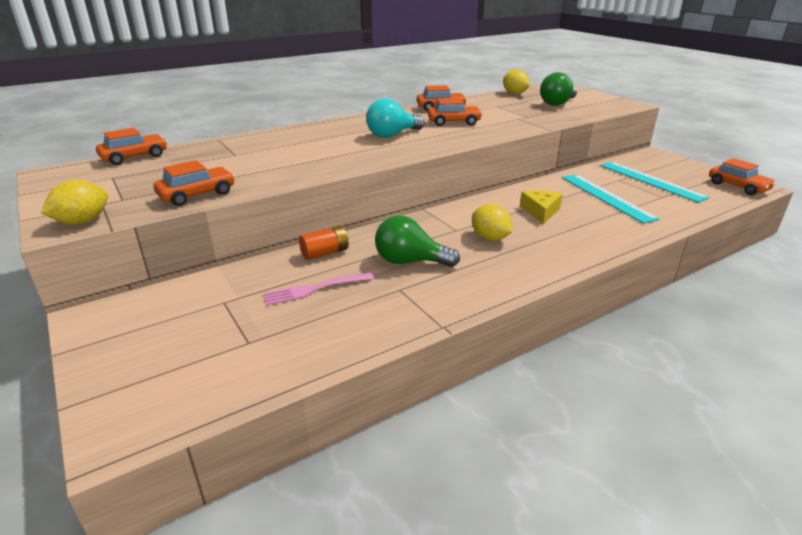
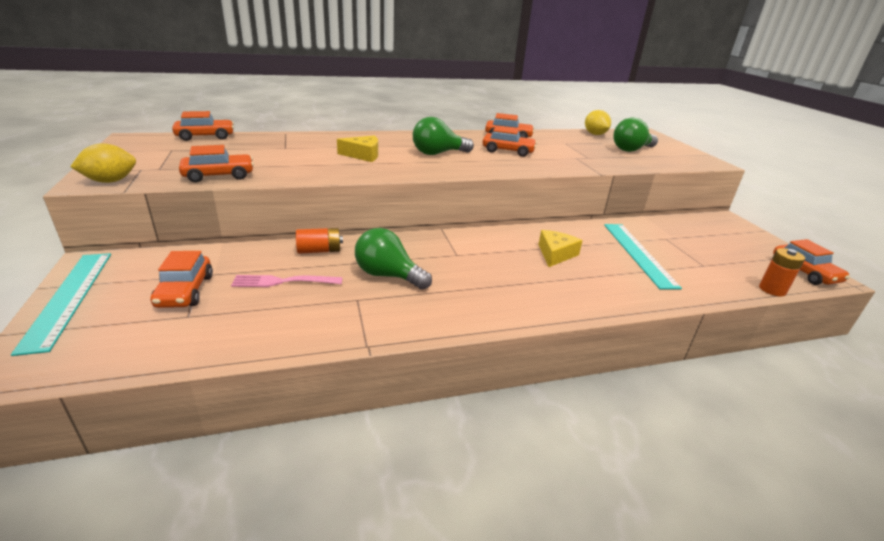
camera: 15 degrees right, 0 degrees up
(223, 320) = (185, 291): none -> orange car
(322, 148) = (363, 155): none -> yellow cheese
(392, 135) = (438, 153): turquoise light bulb -> green light bulb
(490, 238) = (483, 269): yellow lemon -> none
(651, 181) = (702, 246): turquoise ruler -> turquoise ruler (69, 297)
(724, 206) = (772, 290): none -> orange battery

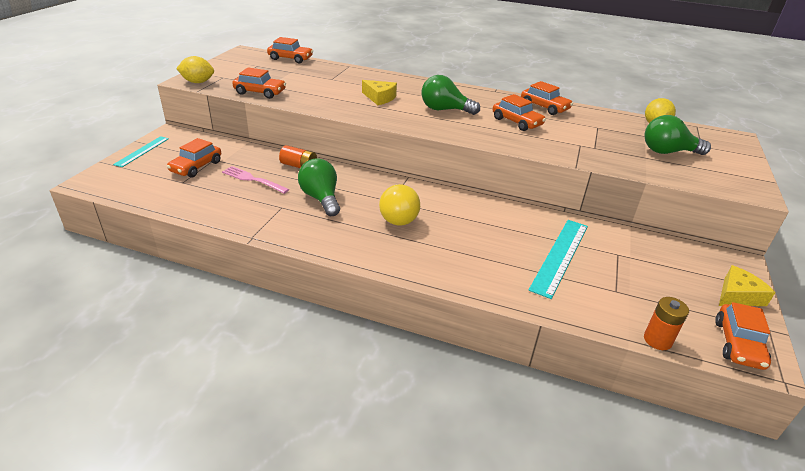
camera: 35 degrees right, 5 degrees up
(69, 297) = (142, 151): turquoise ruler -> turquoise ruler, size x0.62
(482, 266) = (398, 216): none -> yellow light bulb
(555, 254) = (475, 228): yellow cheese -> yellow cheese (737, 295)

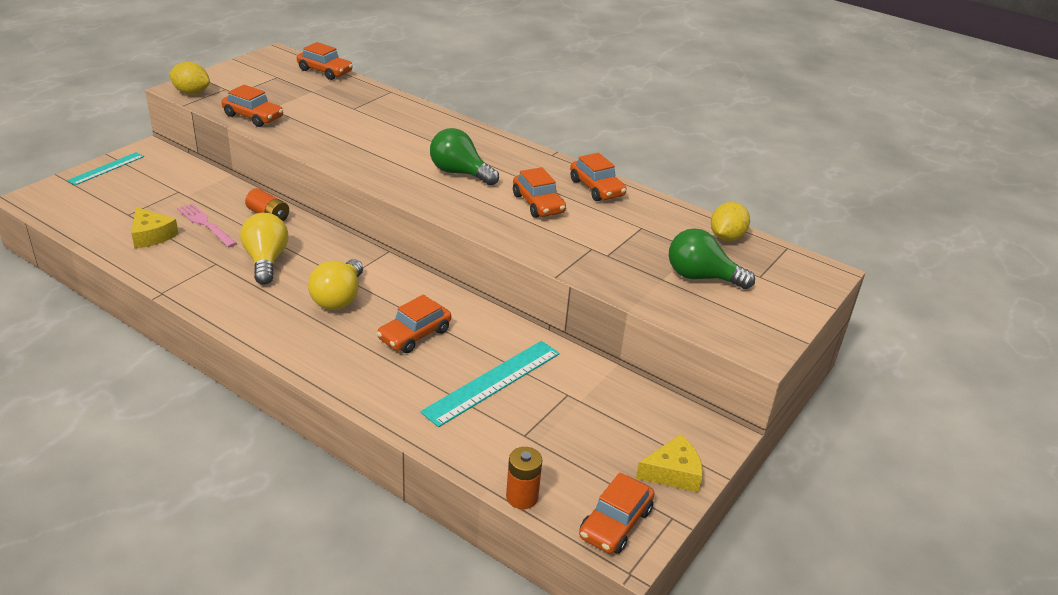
camera: 15 degrees right, 0 degrees up
(196, 167) = (153, 198): orange car -> orange car (414, 335)
(321, 198) = (266, 261): green light bulb -> yellow light bulb
(380, 98) = (392, 144): yellow cheese -> yellow cheese (151, 235)

